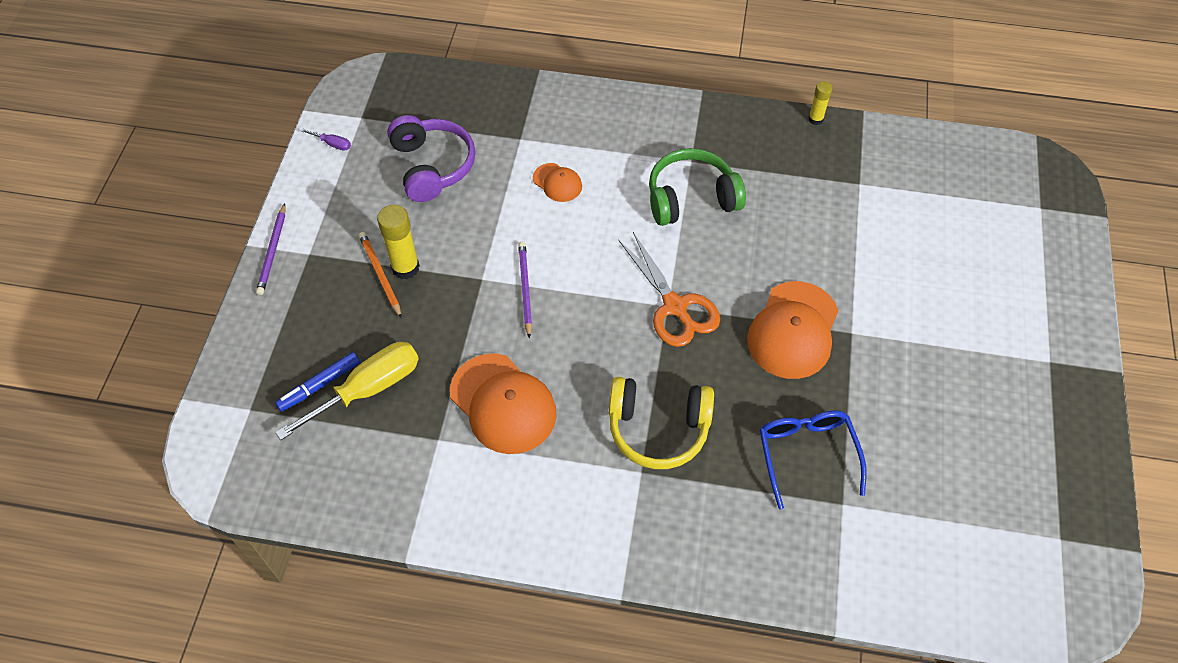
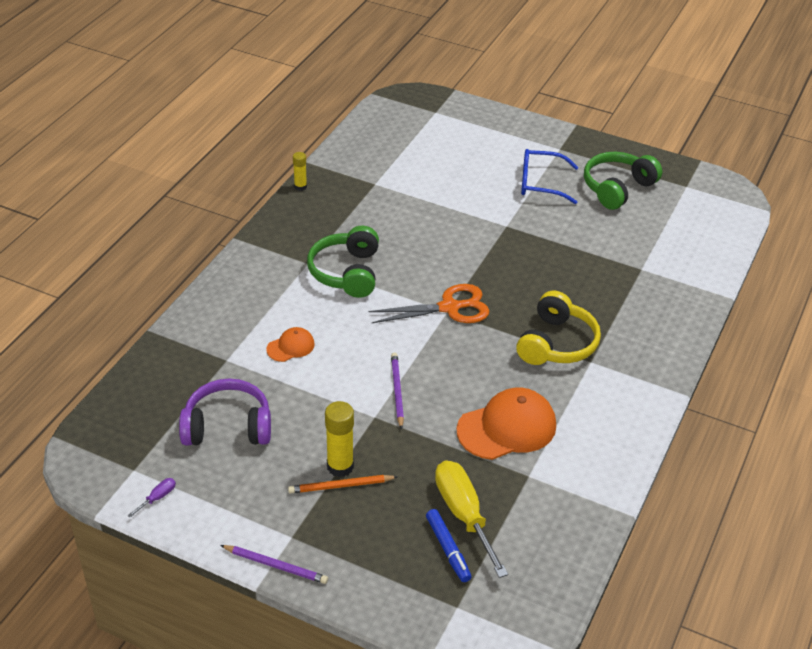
camera: 75 degrees left, 15 degrees down
(525, 289) = (397, 391): purple pencil -> purple pencil turned 75 degrees clockwise
(793, 330) = (494, 253): orange cap -> none
(806, 454) = (599, 274): blue glasses -> blue glasses (540, 183)
(1002, 447) = (617, 188): none -> green headphones

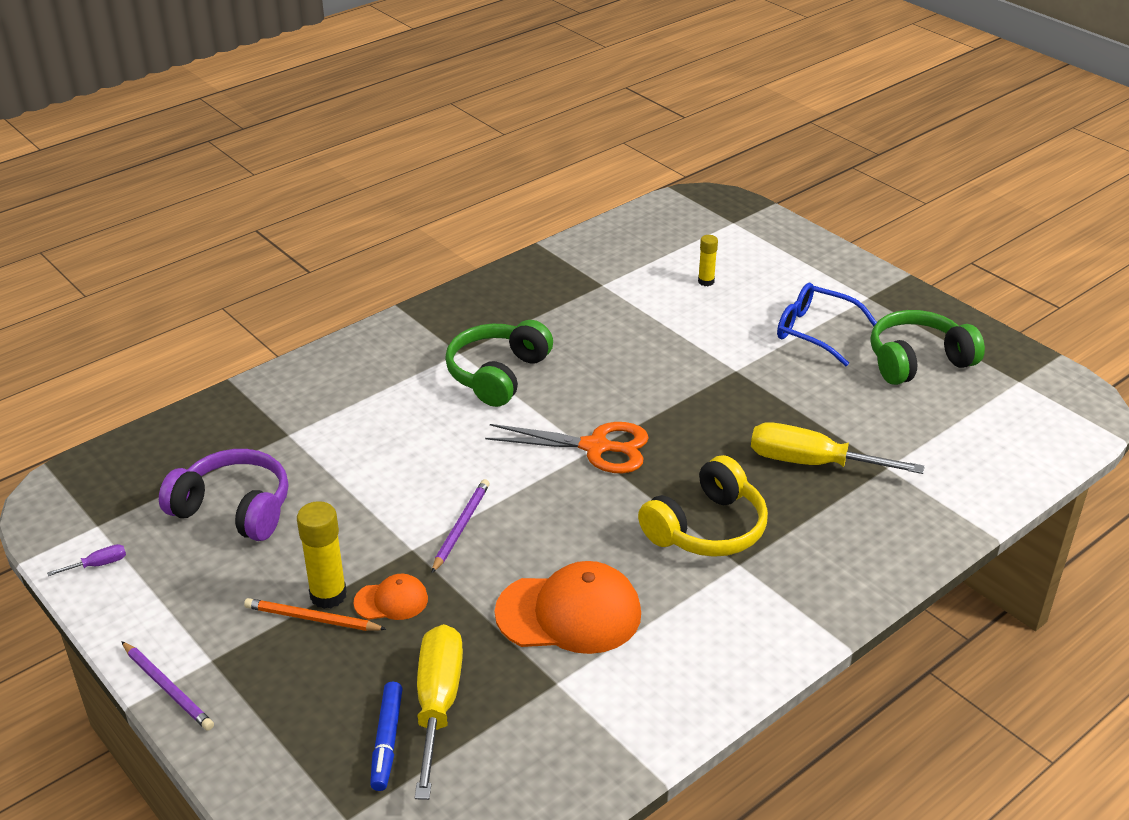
camera: 25 degrees right, 5 degrees down
(290, 347) = (371, 440): orange cap -> orange cap (391, 601)
(300, 187) = (511, 268): yellow glue stick -> yellow glue stick (706, 281)
(594, 279) = (812, 463): none -> yellow screwdriver

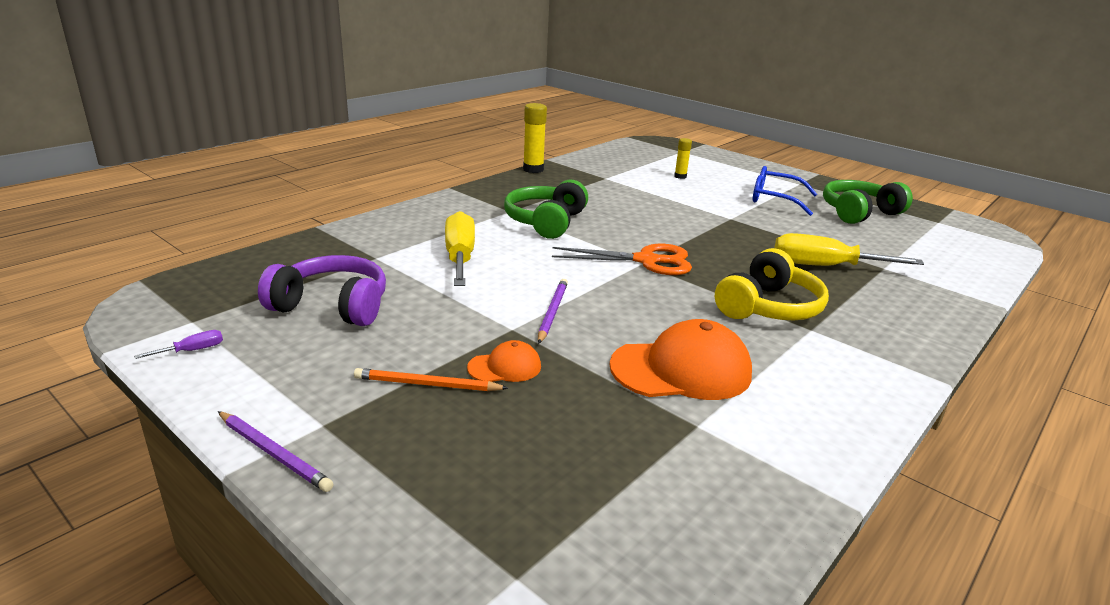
camera: 10 degrees left, 10 degrees down
(328, 595) = (439, 365): yellow glue stick -> yellow glue stick (533, 169)
(387, 741) = (540, 489): blue marker -> none
(438, 704) = (583, 451): yellow screwdriver -> yellow screwdriver (460, 257)

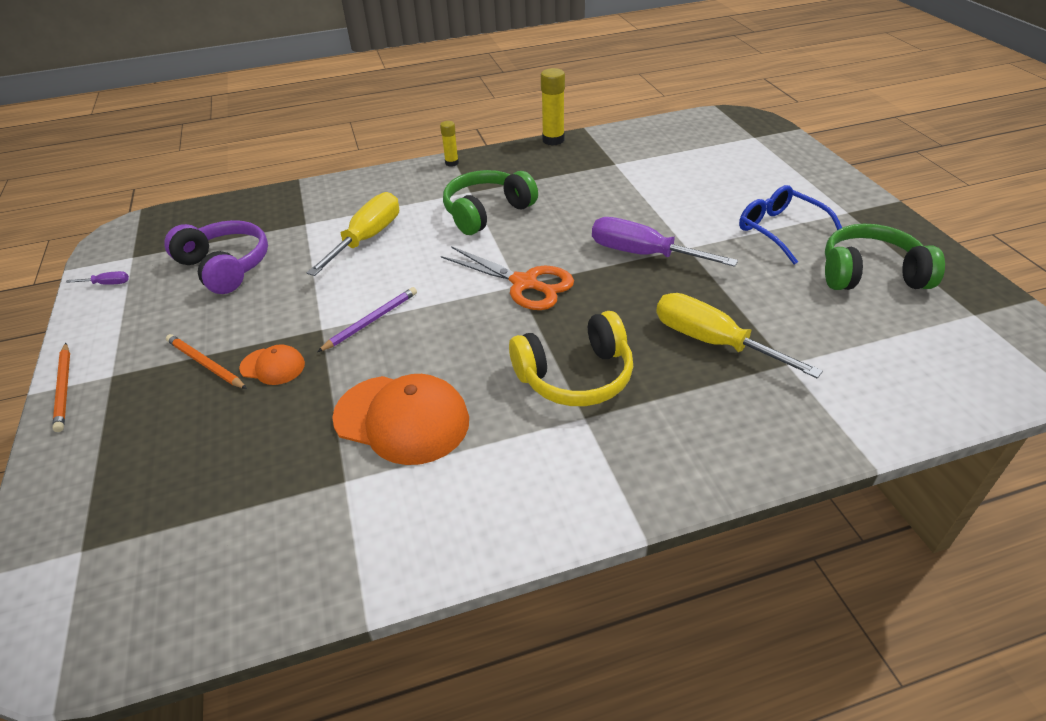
camera: 35 degrees right, 15 degrees up
(274, 453) = (64, 388): purple pencil -> orange pencil
(680, 176) = (703, 175): yellow glue stick -> yellow glue stick (452, 163)
(706, 227) = (643, 254): none -> purple screwdriver

